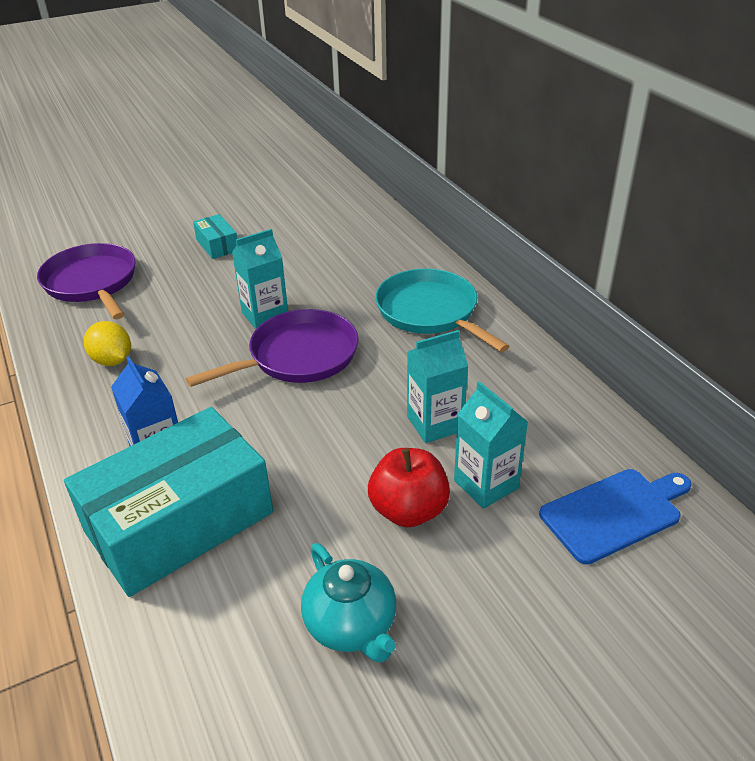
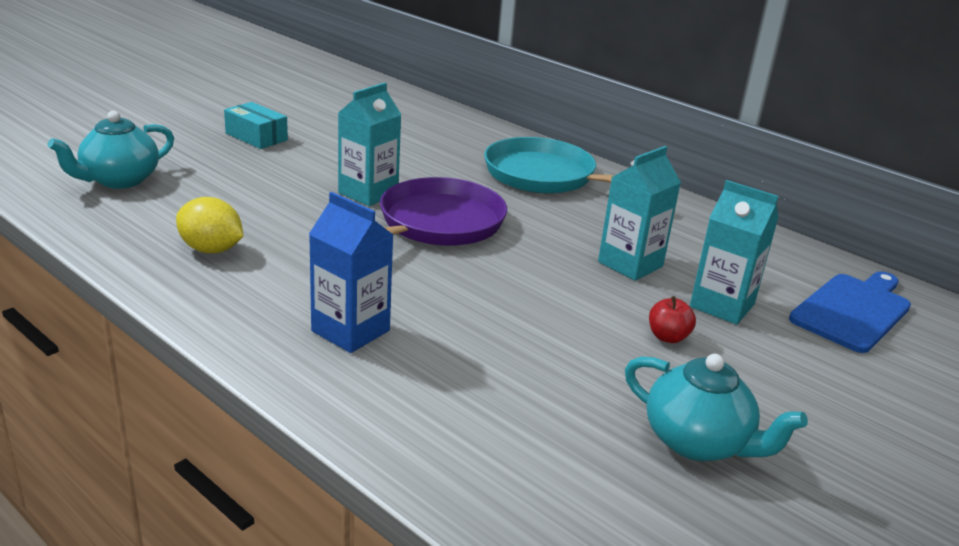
camera: 25 degrees left, 10 degrees down
(92, 283) = (119, 180): purple pan -> turquoise teapot
(179, 522) = (428, 386): turquoise box -> none
(408, 510) = (668, 337): red apple -> red apple, size x0.51

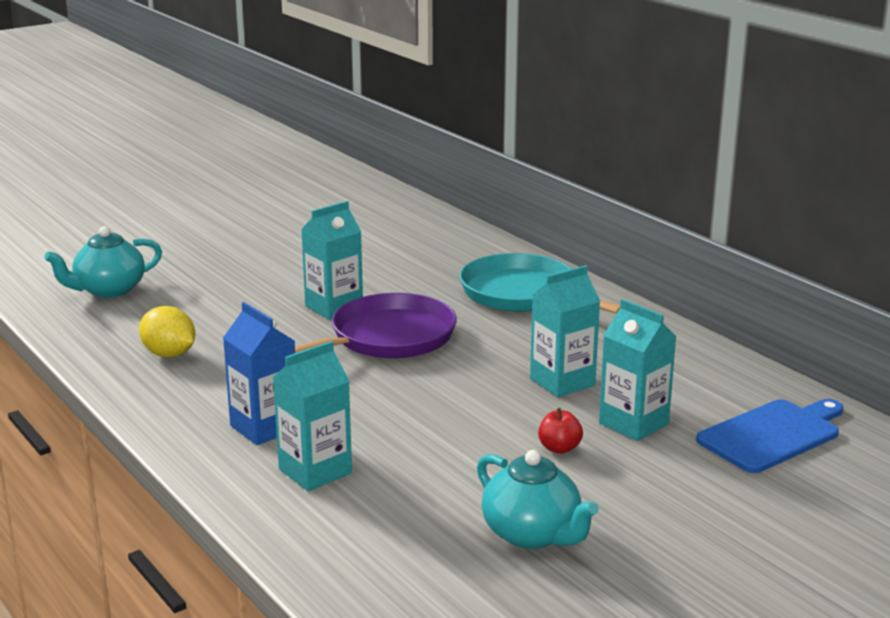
camera: 15 degrees right, 5 degrees down
(256, 137) = (248, 250): turquoise box -> none
(429, 381) = (315, 471): none -> turquoise carton

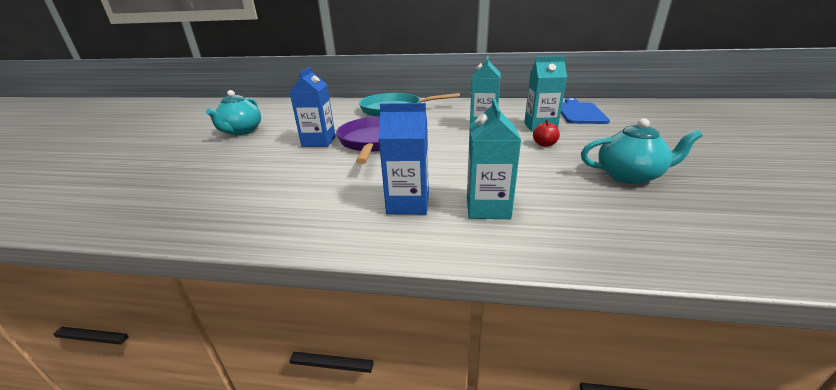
camera: 45 degrees left, 5 degrees up
(109, 290) = (133, 189): turquoise teapot -> turquoise teapot (241, 131)
(169, 354) = (257, 200): yellow lemon -> none
(334, 307) = (319, 141): turquoise carton -> blue carton

